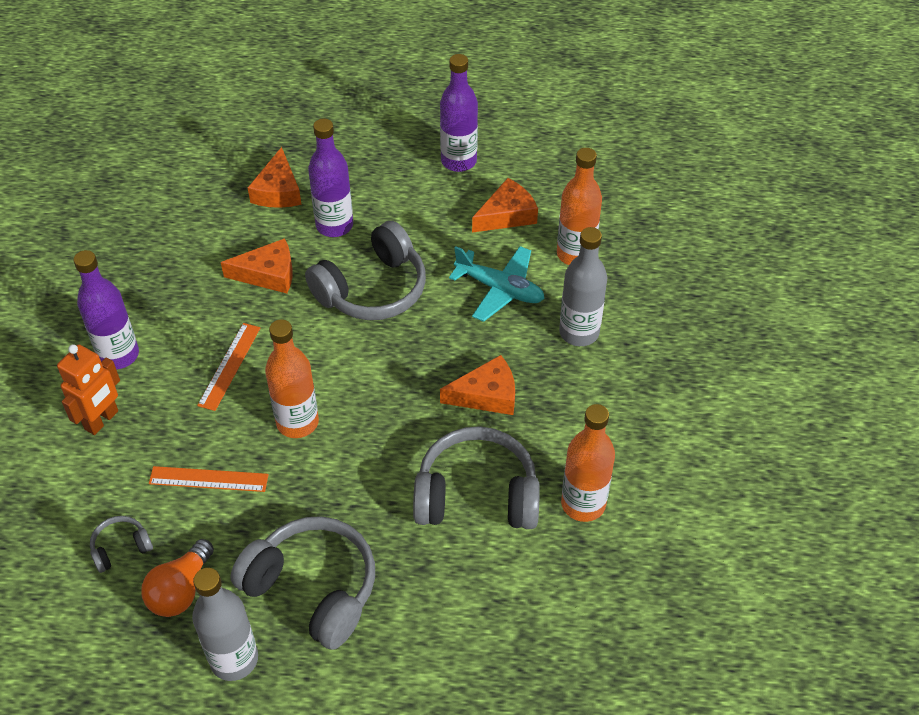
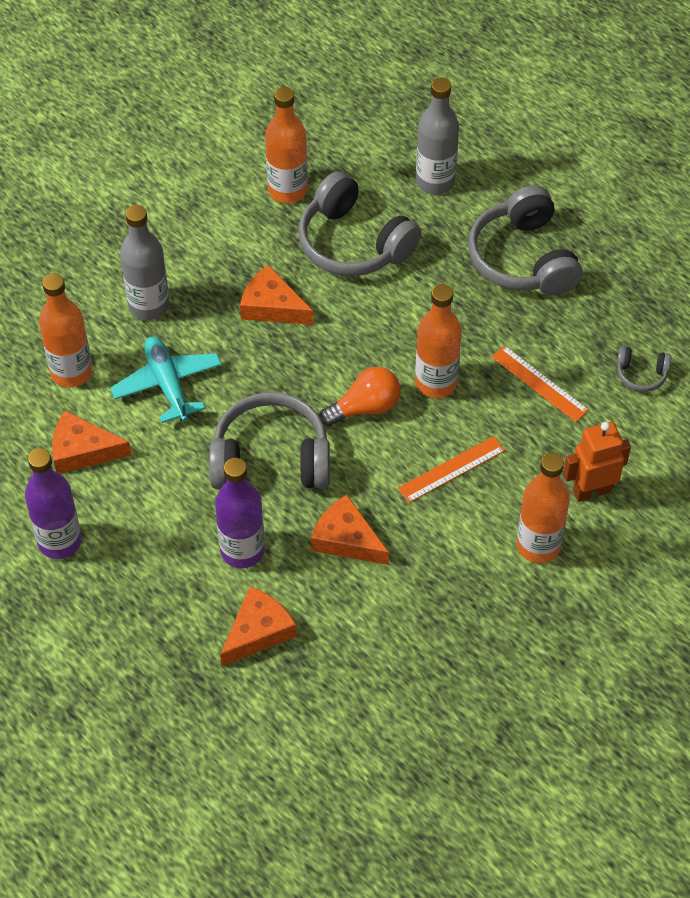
camera: 140 degrees left, 5 degrees up
(119, 355) = (538, 545): purple bottle -> orange bottle
(181, 590) = (616, 316): orange light bulb -> orange light bulb (365, 408)
(234, 659) = (610, 250): grey bottle -> grey bottle (435, 181)

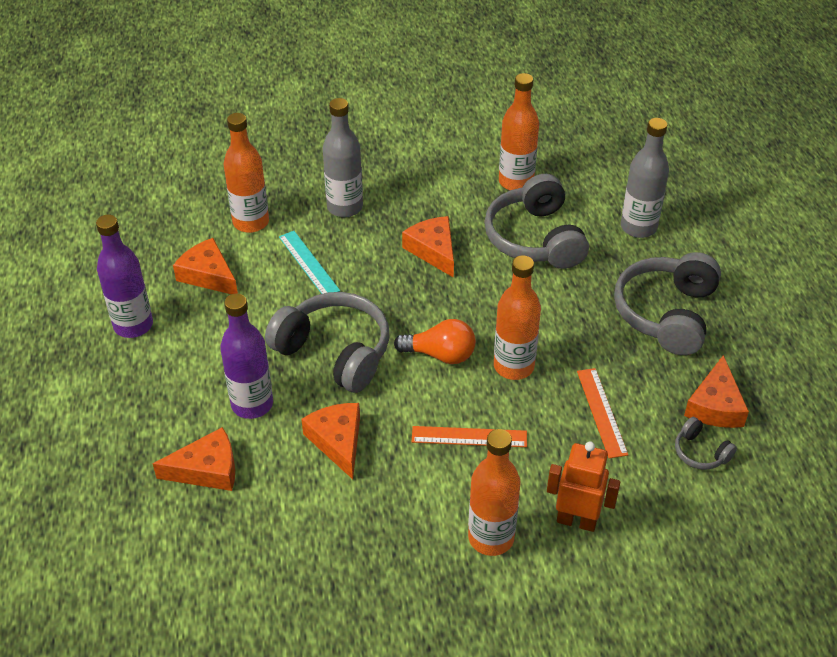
camera: 35 degrees right, 10 degrees down
(168, 384) = (308, 263): turquoise plane -> turquoise ruler
(623, 325) = (715, 405): none -> orange cheese

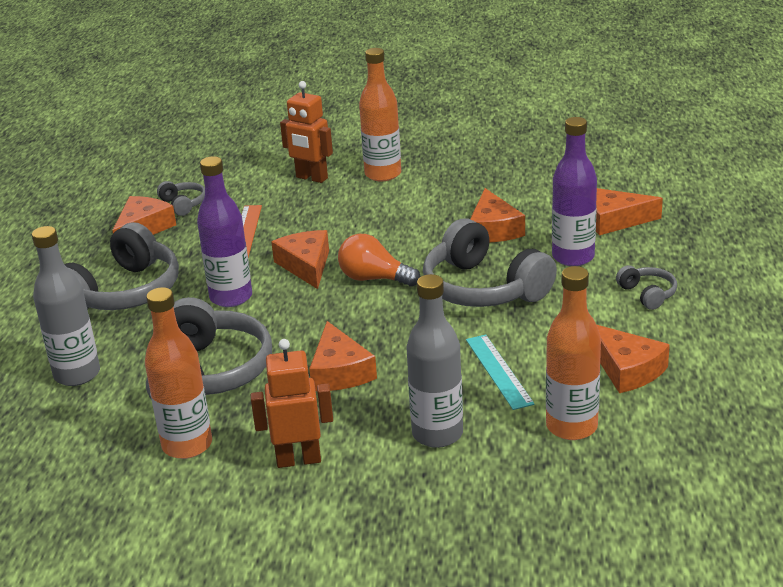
camera: 165 degrees left, 15 degrees down
(133, 325) = (711, 327): purple bottle -> purple bottle (231, 297)
(183, 359) = (647, 294): none -> grey headphones
(434, 180) = (298, 459): none -> orange robot
(469, 437) = (373, 224): orange ruler -> none
(513, 366) = (306, 265): orange bottle -> orange cheese

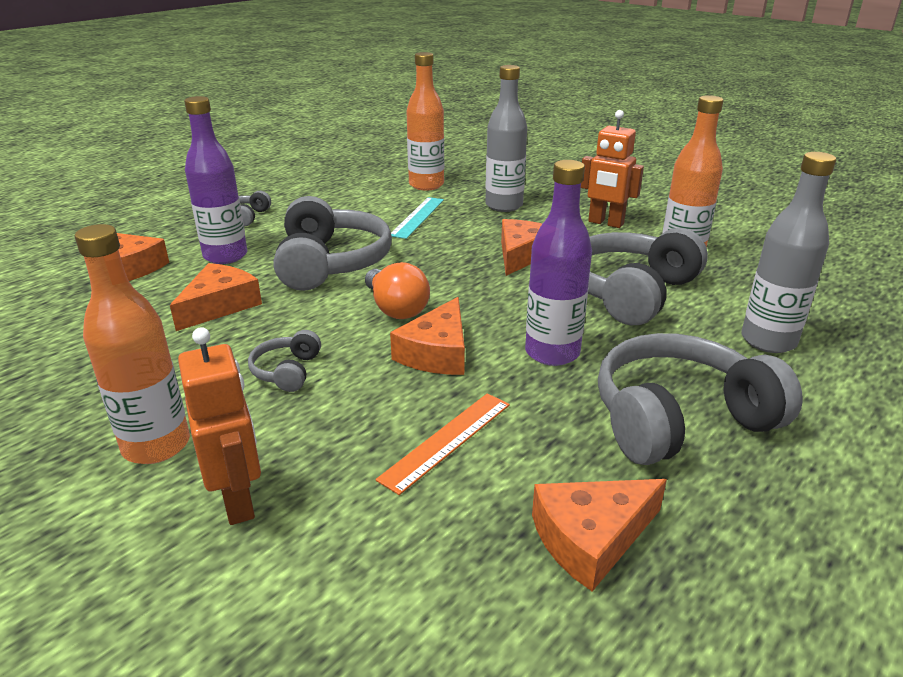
camera: 145 degrees left, 0 degrees up
(183, 204) = (484, 566): grey headphones -> grey headphones (287, 371)
(627, 369) = (347, 193): orange cheese -> none

